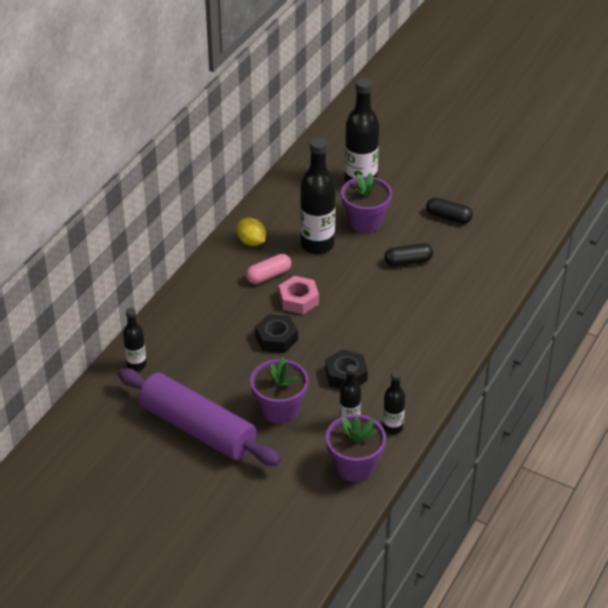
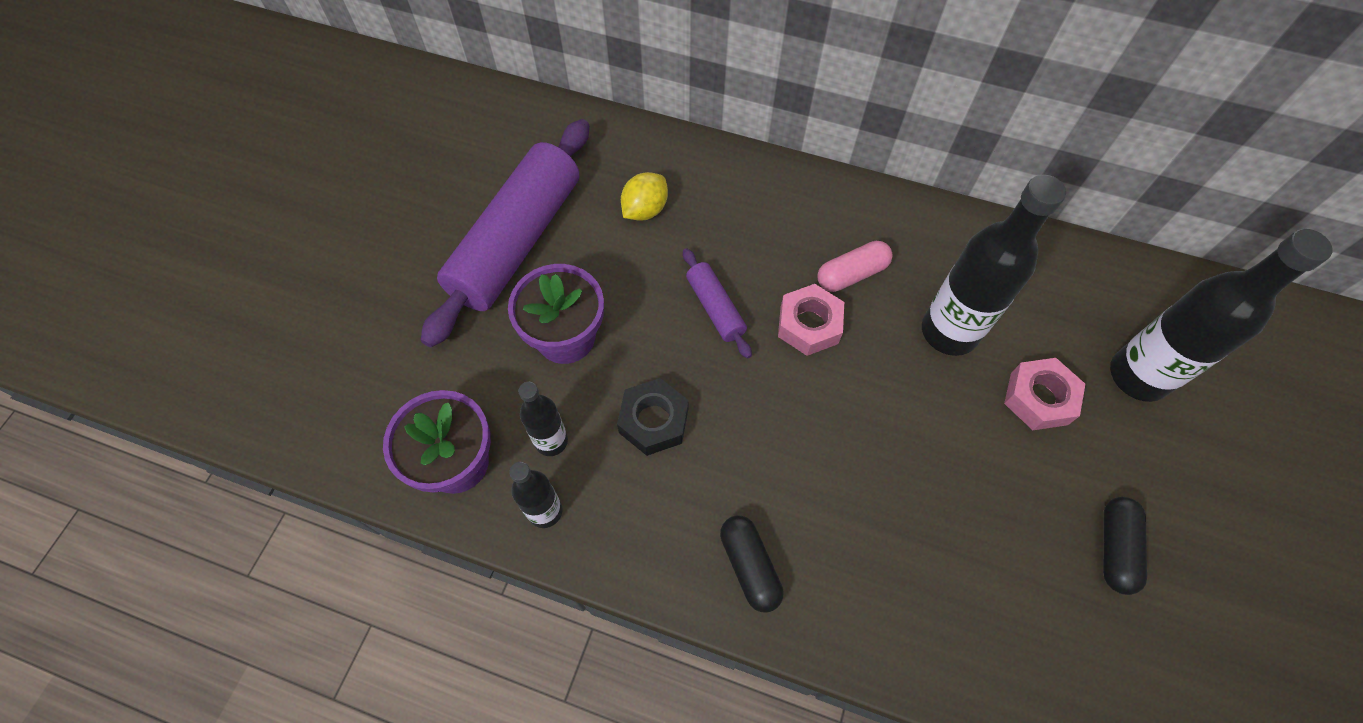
camera: 80 degrees right, 20 degrees up
(136, 365) = (627, 150): black bottle -> none
(251, 242) = (921, 238): yellow lemon -> yellow lemon (645, 210)
(268, 275) = (851, 274): pink capsule -> pink capsule turned 75 degrees counterclockwise
(276, 338) = (715, 308): black nut -> purple rolling pin
(365, 221) = (1039, 398): purple flower pot -> pink nut
(408, 261) = (959, 486): black capsule -> black capsule (749, 566)

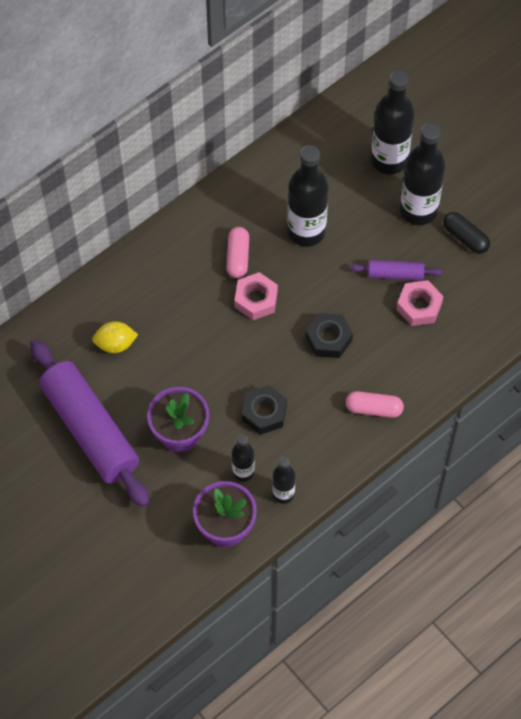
camera: 60 degrees left, 0 degrees up
(645, 210) = (115, 344): yellow lemon -> yellow lemon turned 75 degrees counterclockwise
(715, 308) = (212, 342): purple rolling pin -> purple rolling pin (395, 274)
(749, 566) = (374, 408): black capsule -> pink capsule
(816, 444) = (328, 339): none -> black nut
(1039, 398) = (371, 215): pink nut -> pink nut (419, 306)
(1099, 456) = (418, 210): none -> black bottle

